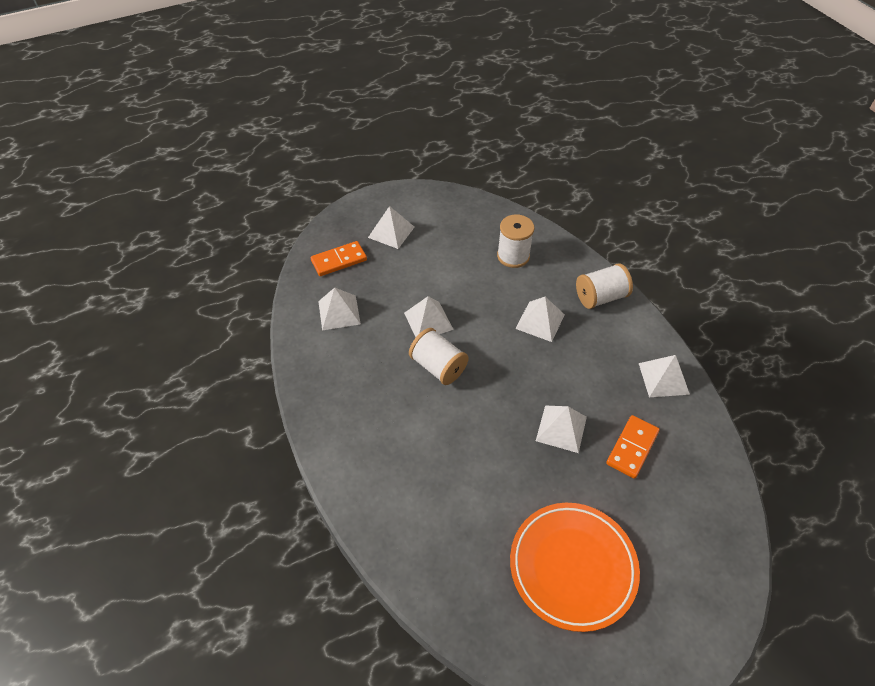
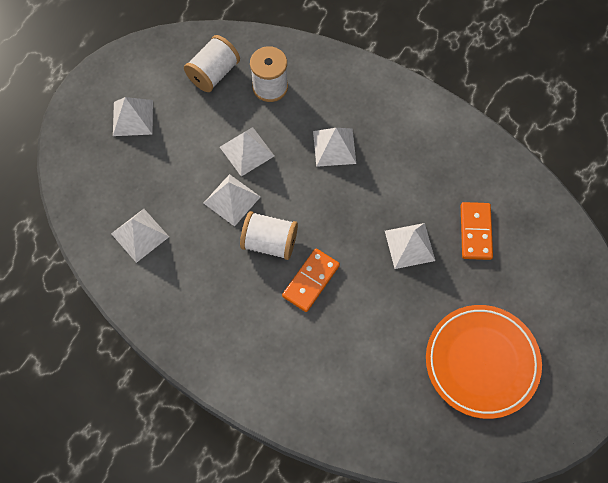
camera: 30 degrees left, 15 degrees up
(339, 260) = (101, 177): orange domino -> orange domino (311, 281)
(600, 297) = (374, 93): white spool -> white spool (214, 73)
(663, 378) = (469, 151): white pyramid -> white pyramid (247, 151)

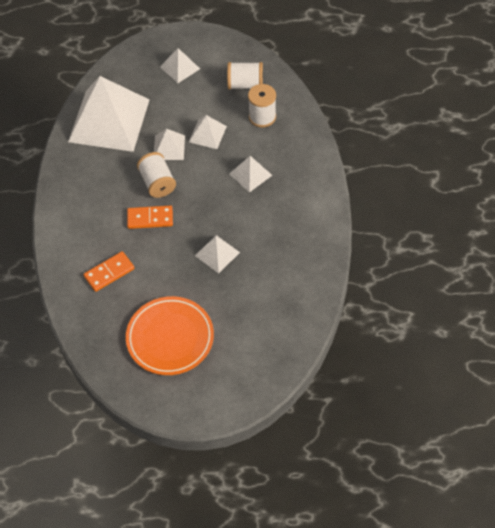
camera: 55 degrees right, 10 degrees down
(140, 235) = (109, 120): white pyramid -> white pyramid, size x2.24
(475, 232) = (258, 283): orange domino -> orange domino (109, 273)

